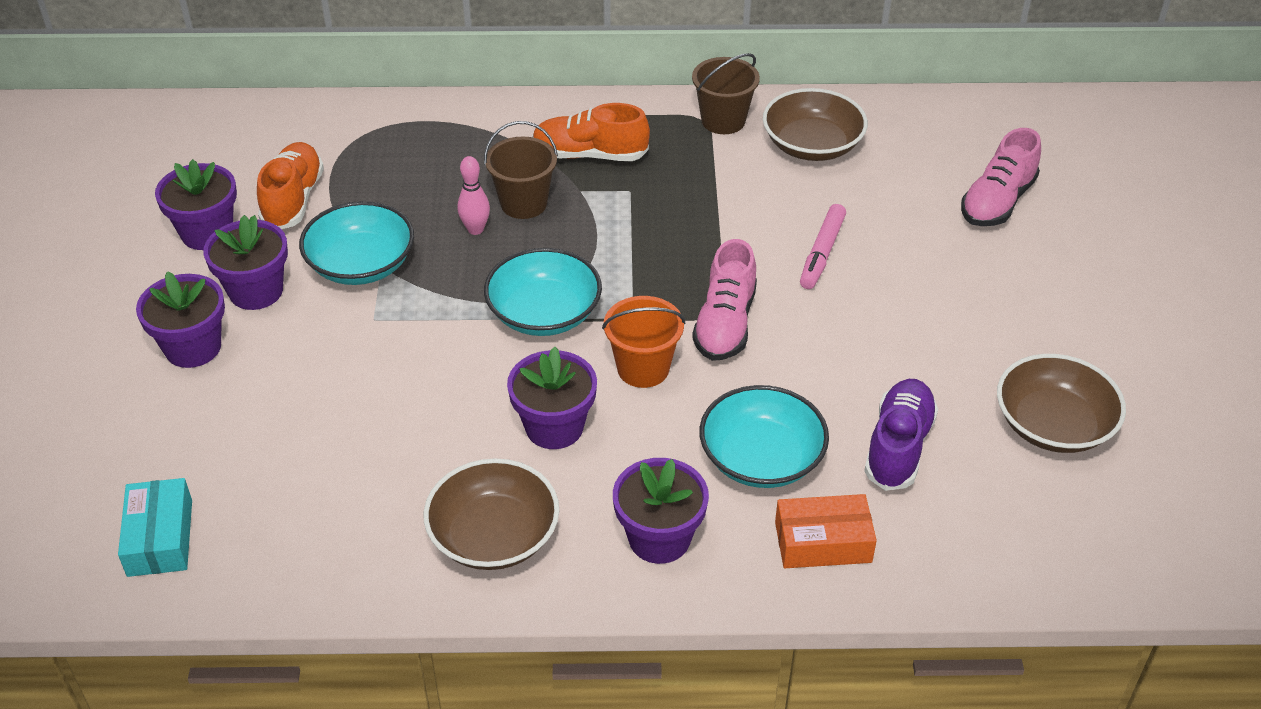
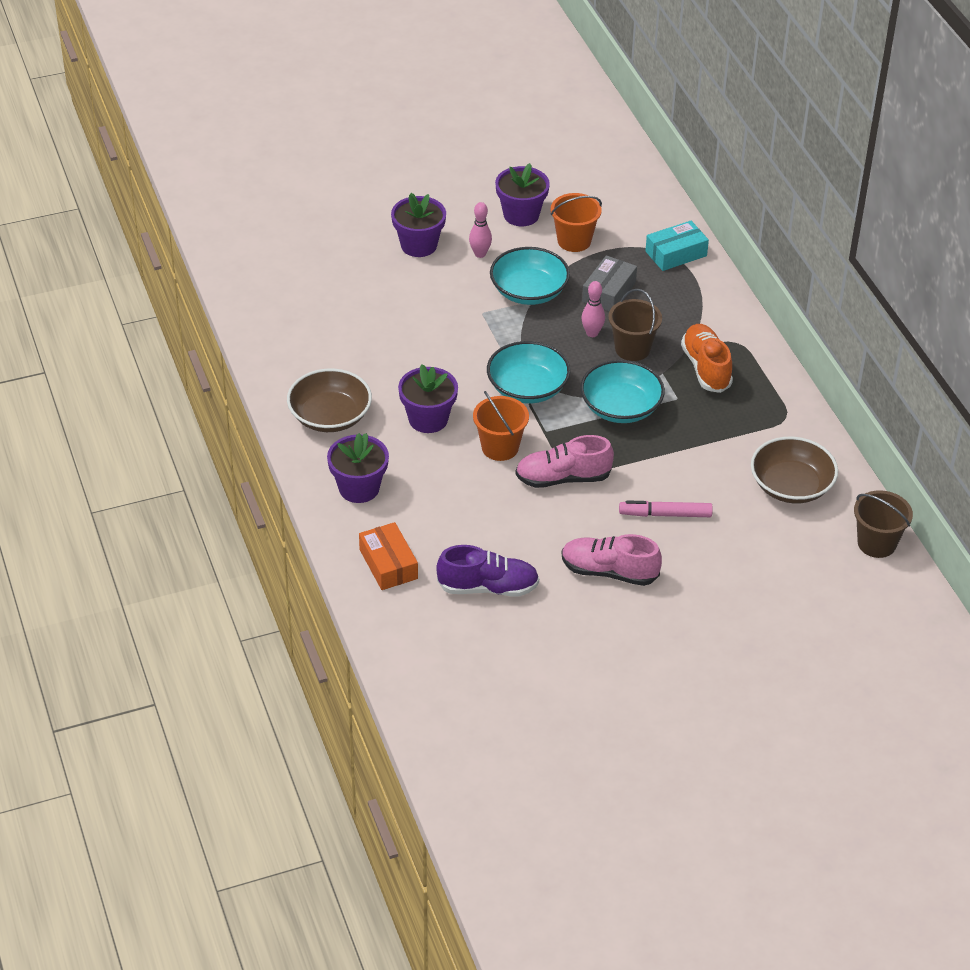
camera: 70 degrees right, 0 degrees up
(160, 538) = (272, 285): turquoise box -> turquoise box (676, 253)
(256, 291) = (480, 254): purple flower pot -> pink bowling pin
(293, 199) = (574, 241): orange shoe -> orange bucket
(409, 195) = (609, 292): none -> grey box
(723, 120) = (791, 429): brown bucket -> brown bucket (876, 543)
(761, 458) = (446, 521): turquoise bowl -> turquoise bowl (620, 407)
(997, 202) = (784, 606): pink shoe -> pink shoe (609, 572)
(1053, 425) = (548, 667): brown bowl -> none

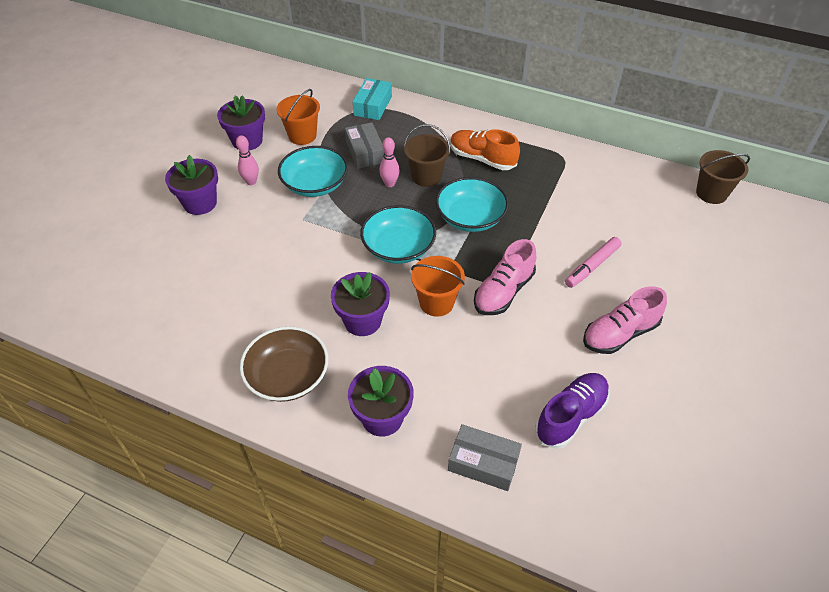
camera: 45 degrees left, 5 degrees up
(388, 564) = (483, 463): orange box -> grey box
(791, 486) = (625, 194): brown bowl -> none

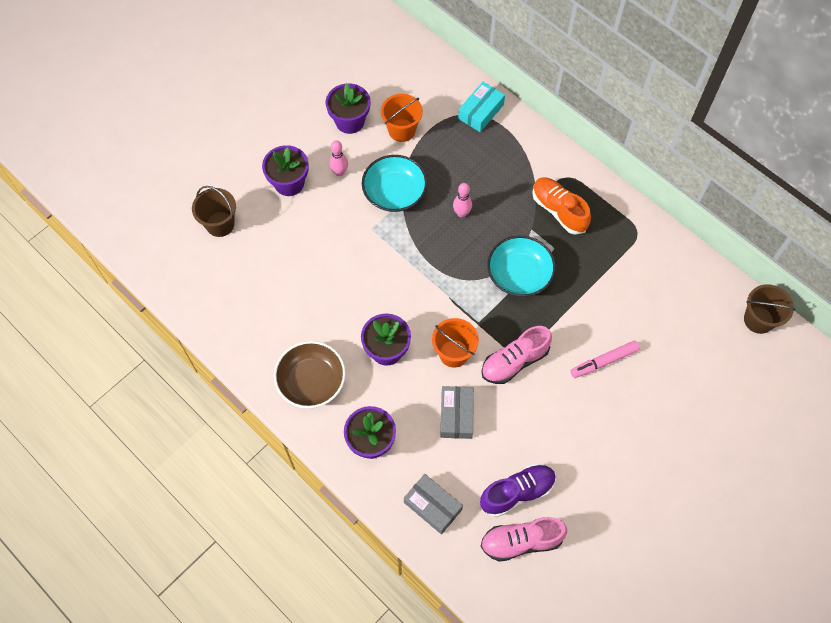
camera: 20 degrees right, 15 degrees up
(365, 152) = (452, 168): grey box -> grey box (456, 415)
(398, 247) = (443, 286): turquoise bowl -> none
(426, 176) = (498, 215): brown bucket -> brown bucket (220, 224)
(619, 334) = (594, 435): pink shoe -> pink shoe (521, 541)

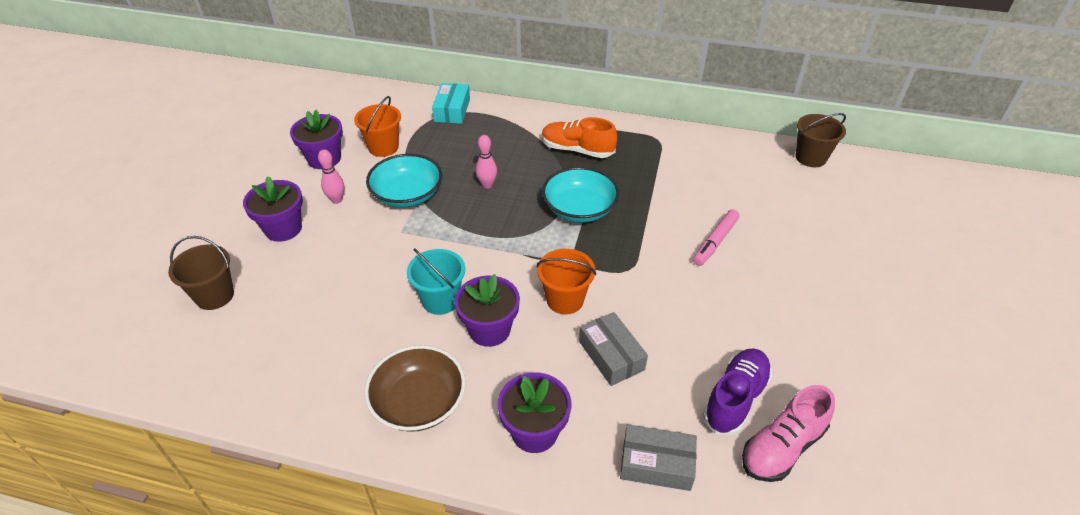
camera: 30 degrees left, 20 degrees down
(367, 307) = (440, 300): none -> turquoise bucket
(514, 361) = (632, 279): pink shoe -> none

